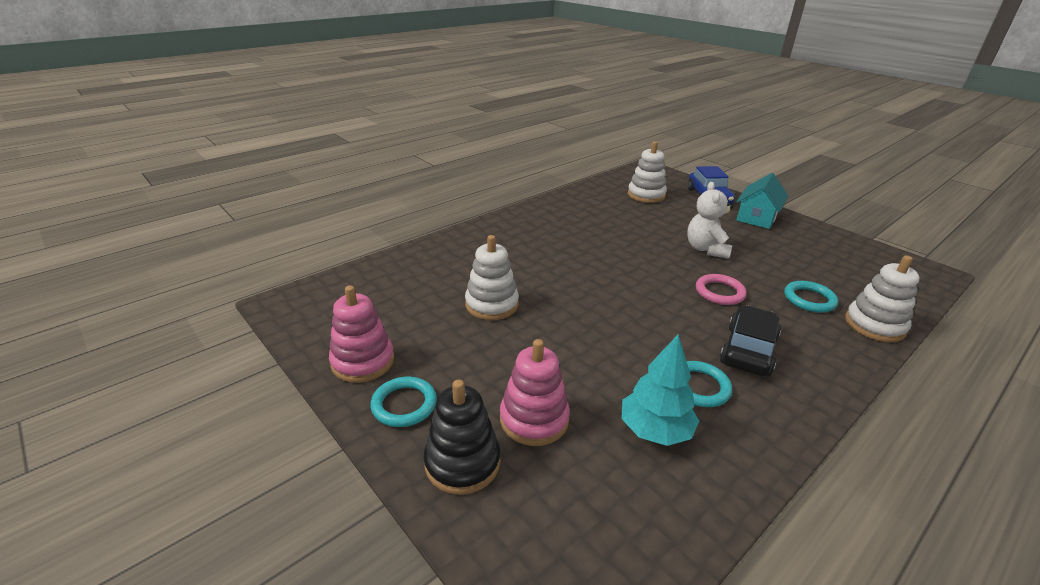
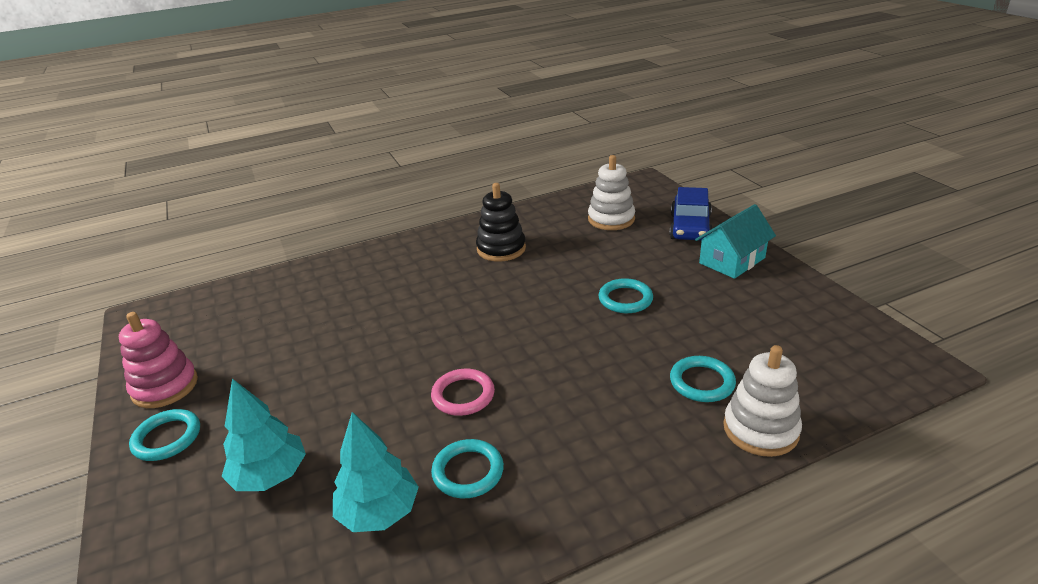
camera: 20 degrees right, 0 degrees up
(462, 463) = (172, 508): black stacking toy -> black stacking toy (501, 249)
(492, 304) = (329, 341): white stacking toy -> none
(534, 419) = (270, 476): pink stacking toy -> turquoise tree
(706, 249) = (625, 299): white teddy bear -> turquoise ring
(719, 292) = (593, 358): pink ring -> pink ring (463, 395)
(748, 350) = (564, 436): black car -> none

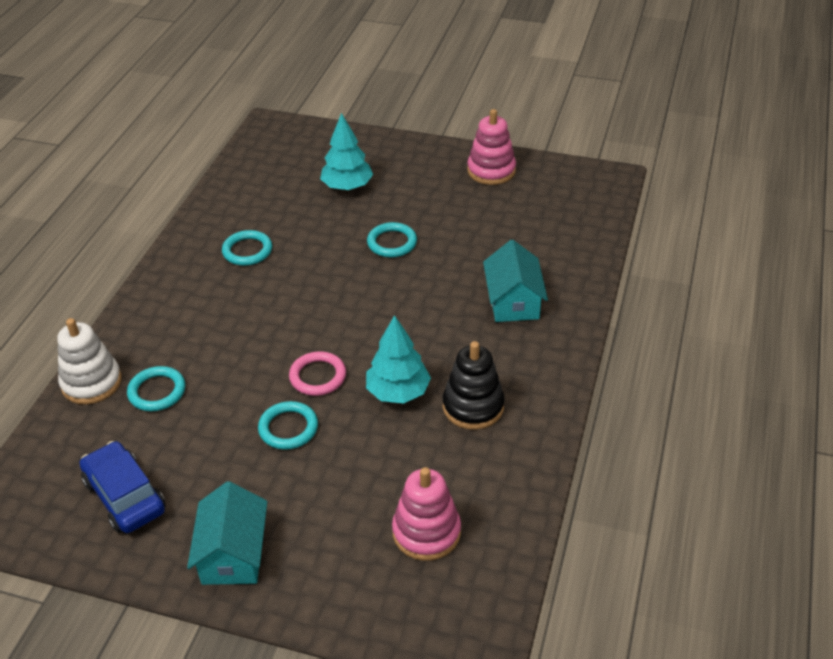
camera: 130 degrees right, 10 degrees up
(167, 438) = (433, 162): turquoise ring -> turquoise ring (392, 243)
(374, 282) = (513, 301): none -> turquoise house
(379, 512) = (267, 211): turquoise tree -> turquoise tree (398, 392)
(463, 395) = (308, 279): pink ring -> pink ring (318, 376)
(611, 219) = (426, 532): white stacking toy -> pink stacking toy
(690, 227) = (325, 583): blue car -> blue car (124, 496)

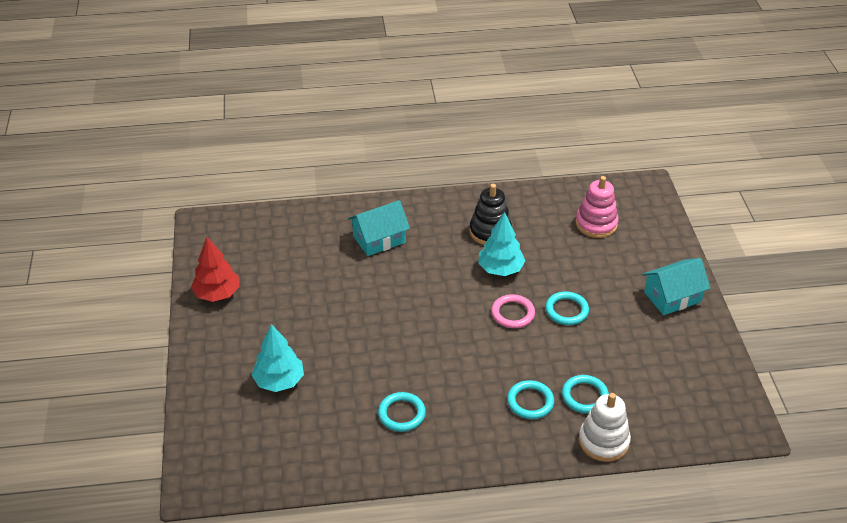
camera: 115 degrees left, 0 degrees up
(124, 496) = (676, 367): blue car -> none
(392, 243) = (345, 324): turquoise ring -> turquoise ring (530, 402)
(491, 171) = (217, 294): pink stacking toy -> red tree

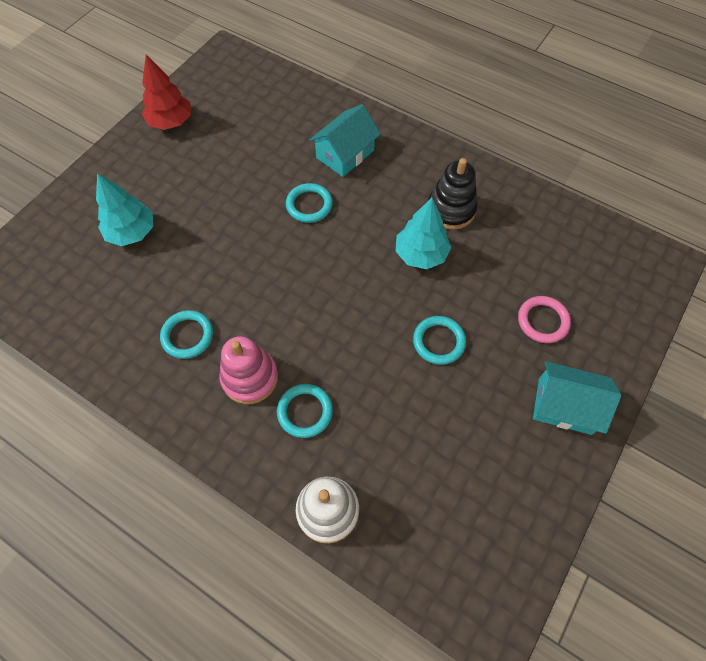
camera: 40 degrees right, 20 degrees up
(379, 239) = (345, 154): turquoise house -> turquoise house turned 60 degrees counterclockwise
(512, 313) = (384, 308): pink ring -> pink ring (542, 321)
(584, 396) = (360, 446): turquoise ring -> turquoise ring (309, 205)
(596, 224) = (565, 269): pink stacking toy -> pink stacking toy (250, 377)

